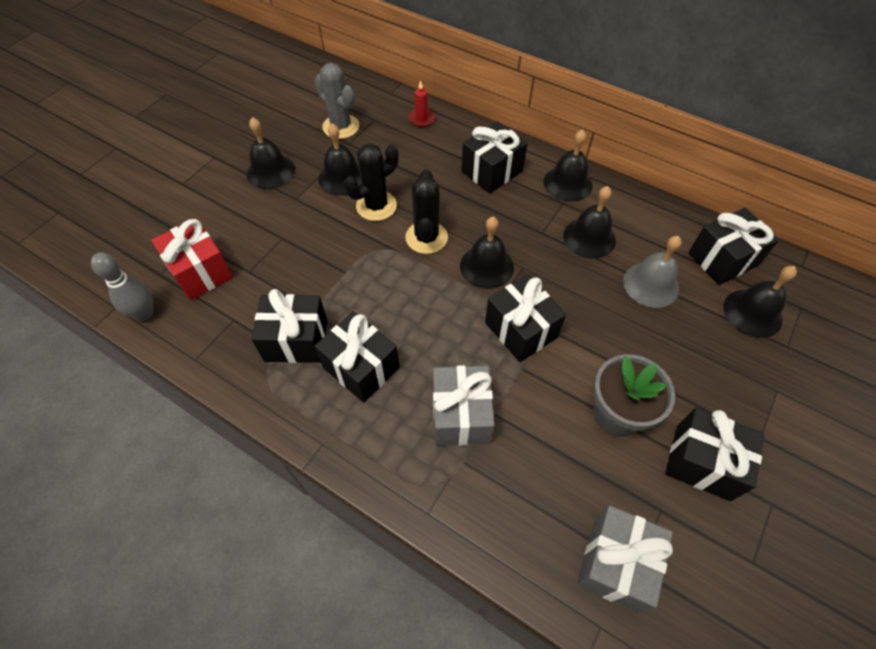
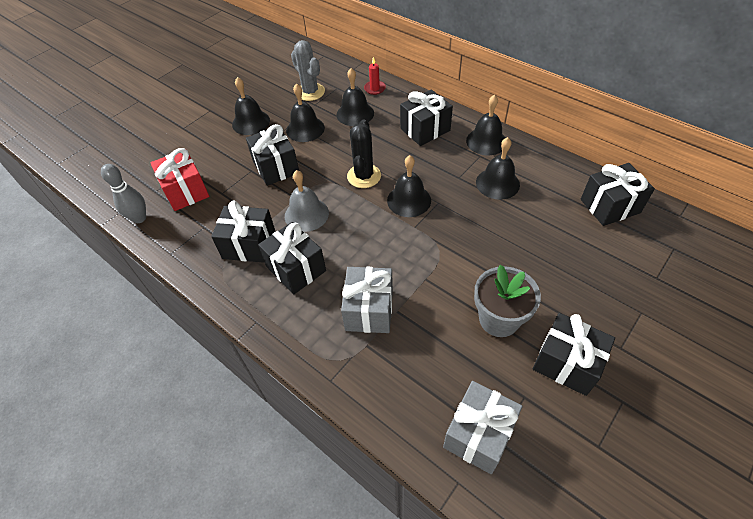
camera: 10 degrees right, 5 degrees down
(376, 206) = (328, 151): black cactus -> none
(520, 330) = (429, 249): black gift -> black gift (276, 167)
(651, 284) = (544, 222): grey bell -> grey bell (306, 214)
(752, 313) = (629, 249): black bell -> black bell (355, 113)

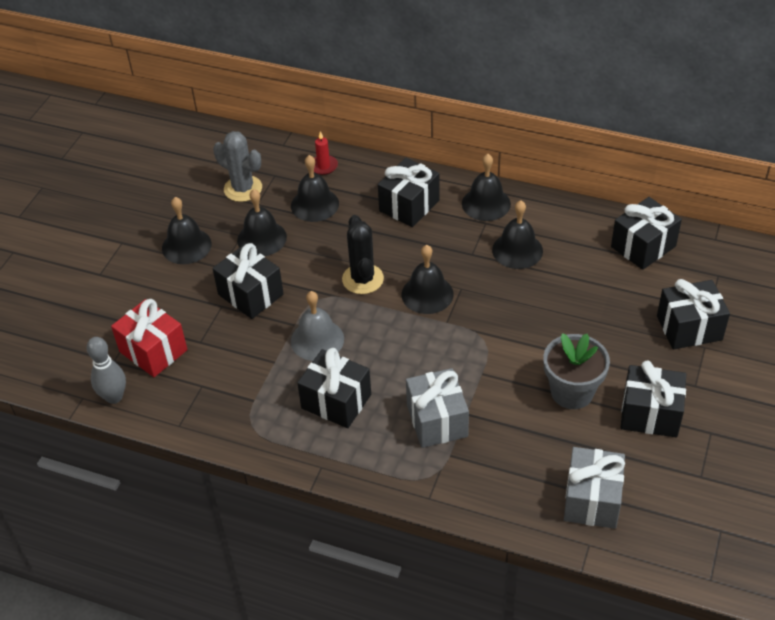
camera: 20 degrees left, 5 degrees down
(249, 245) = (268, 391): black gift -> black gift (689, 328)

